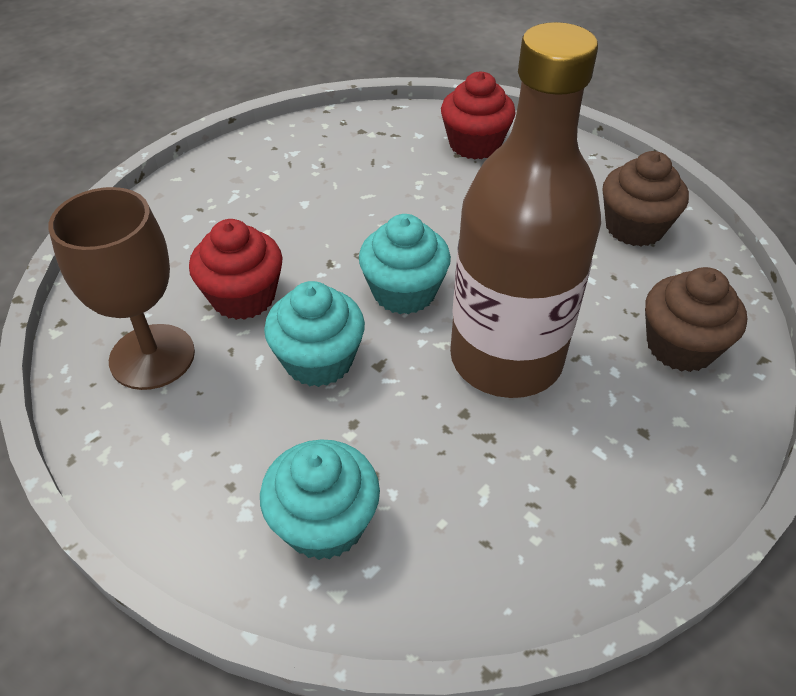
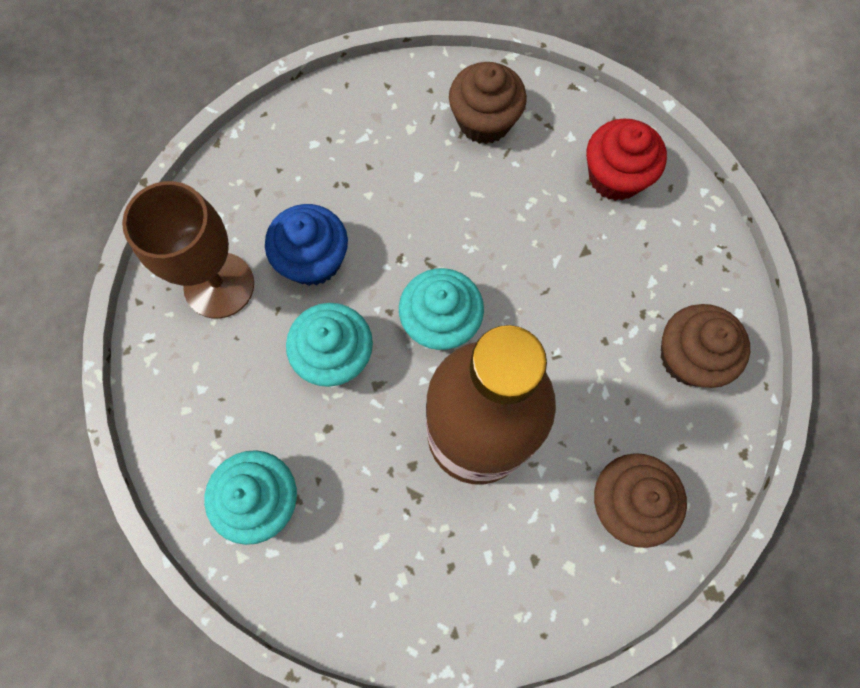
camera: 30 degrees right, 25 degrees up
(243, 297) = (313, 260): red cupcake -> blue cupcake
(337, 150) = (484, 121): none -> brown cupcake

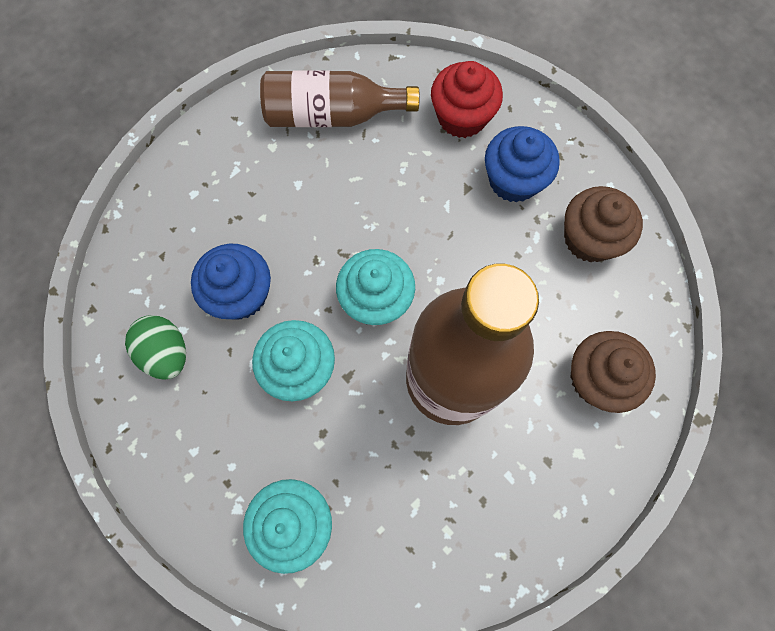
camera: 25 degrees left, 0 degrees up
(219, 285) = (166, 353): brown goblet -> green egg
(484, 121) = (332, 115): brown cupcake -> brown bottle
(638, 263) = (513, 180): none -> blue cupcake

